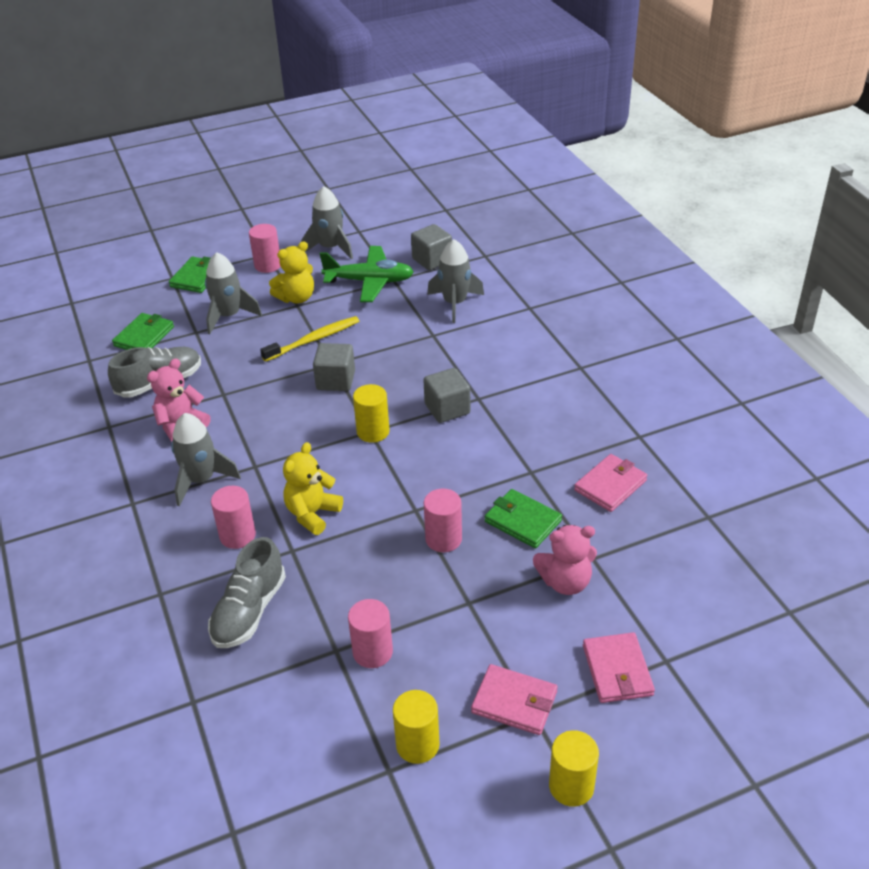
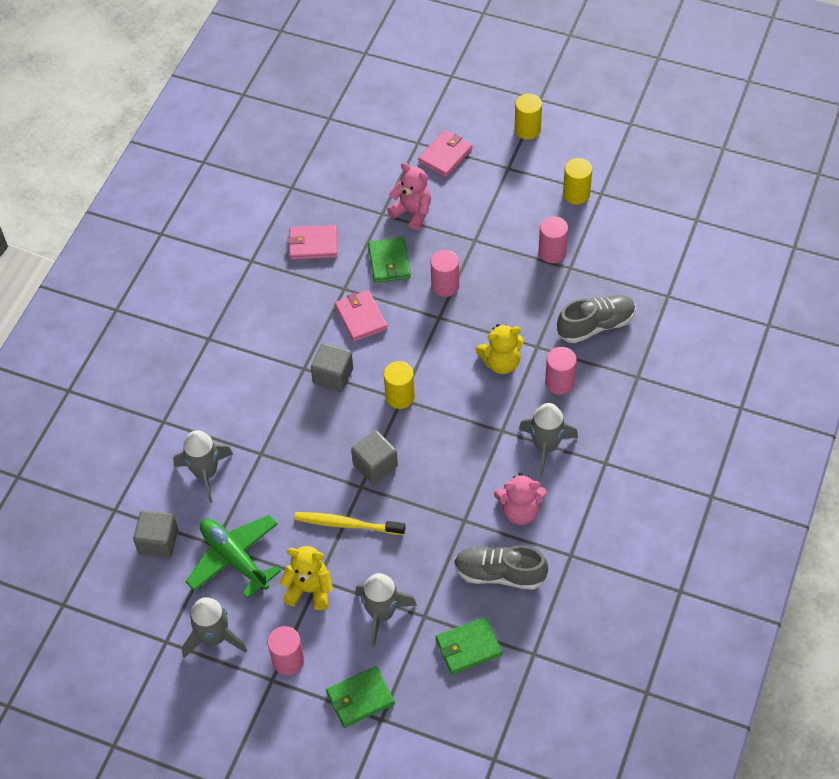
camera: 135 degrees left, 15 degrees up
(514, 702) = (510, 178): pink wallet -> pink wallet (361, 317)

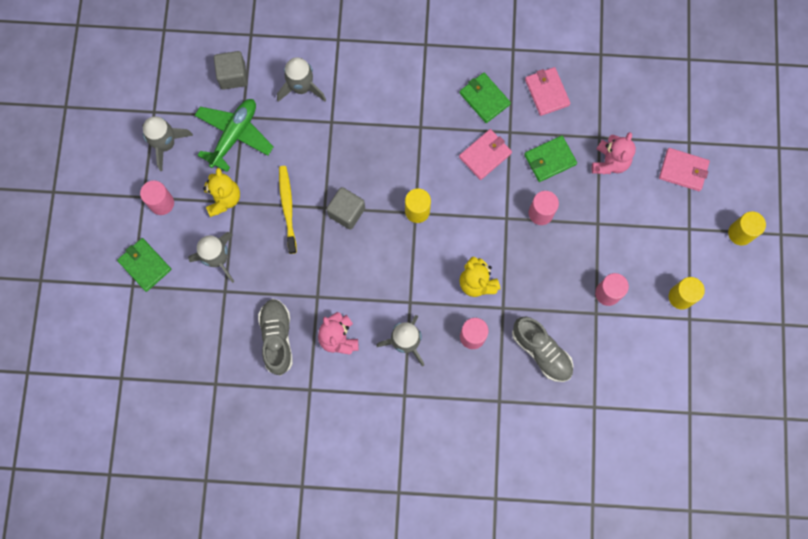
camera: 70 degrees right, 20 degrees up
(333, 376) = (420, 152): grey cube -> none
(468, 647) = (207, 332): green wallet -> green wallet (484, 98)

